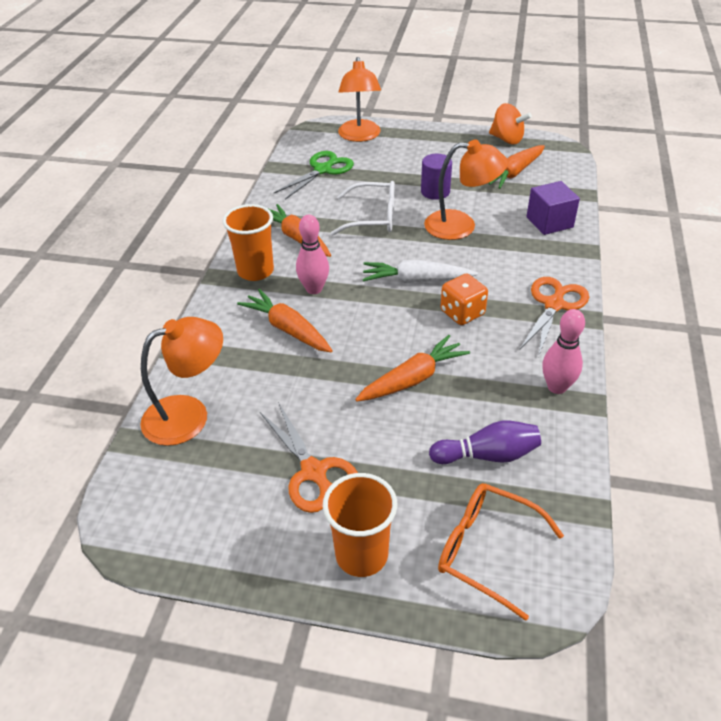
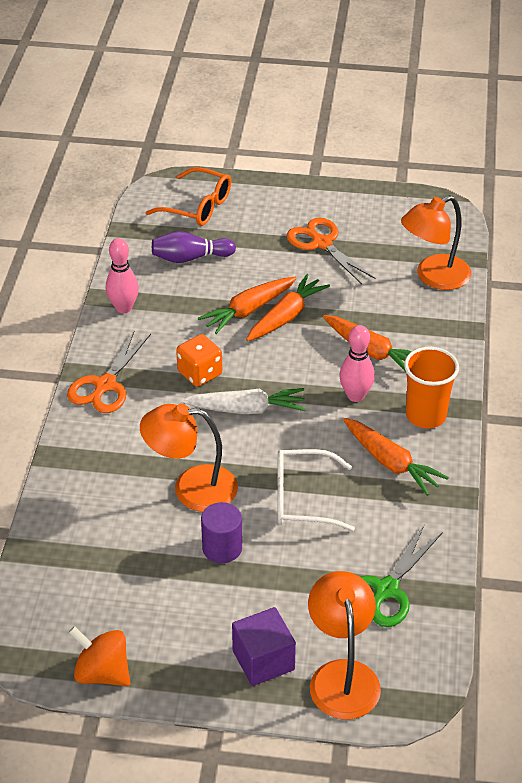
camera: 175 degrees right, 0 degrees up
(361, 555) = (280, 202): orange cup -> none
(514, 173) = (107, 590): orange carrot -> orange carrot (286, 316)
(549, 222) = (80, 497): purple cube -> purple cube (263, 660)

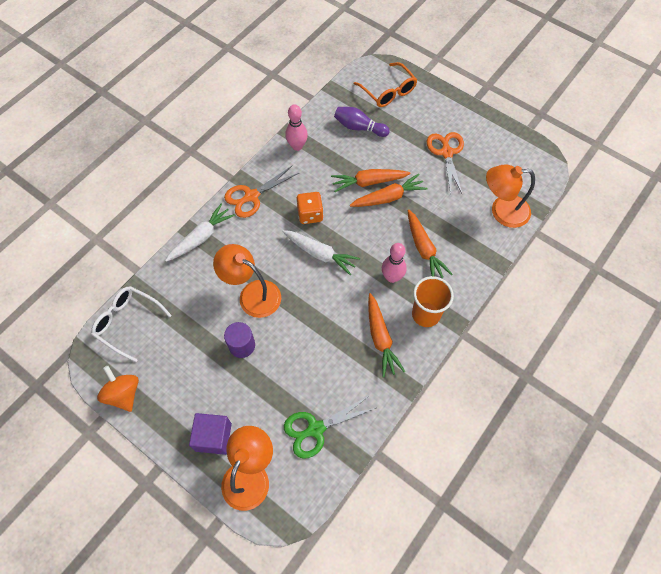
camera: 30 degrees right, 20 degrees up
(71, 457) = (201, 237): none -> white carrot
(302, 499) = (310, 336): white glasses -> white glasses (127, 323)

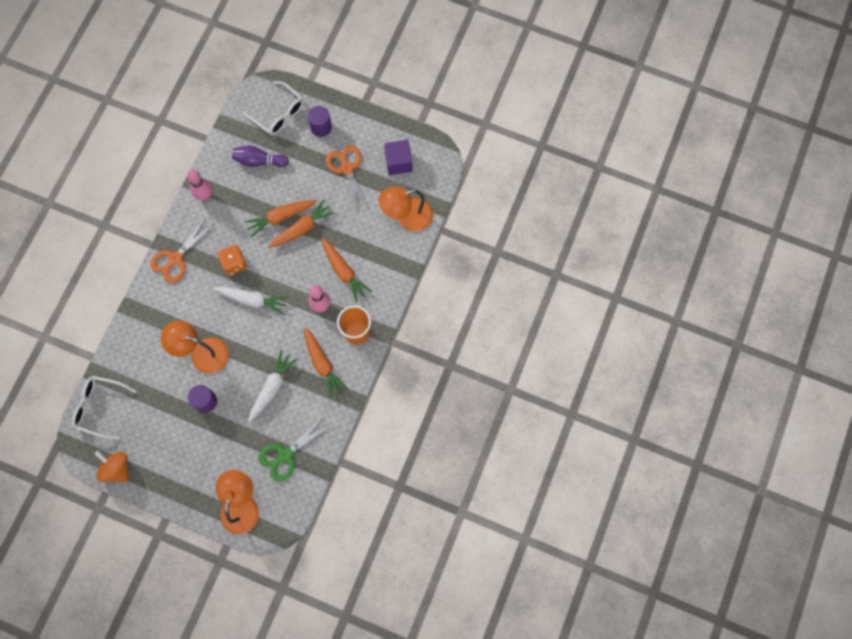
camera: 15 degrees left, 10 degrees up
(201, 237) = (141, 311): white carrot -> white carrot (272, 387)
(213, 437) = (203, 483): purple cube -> purple cube (398, 162)
(388, 91) = (279, 114): orange glasses -> white glasses
(427, 111) = (321, 127): none -> purple cylinder

